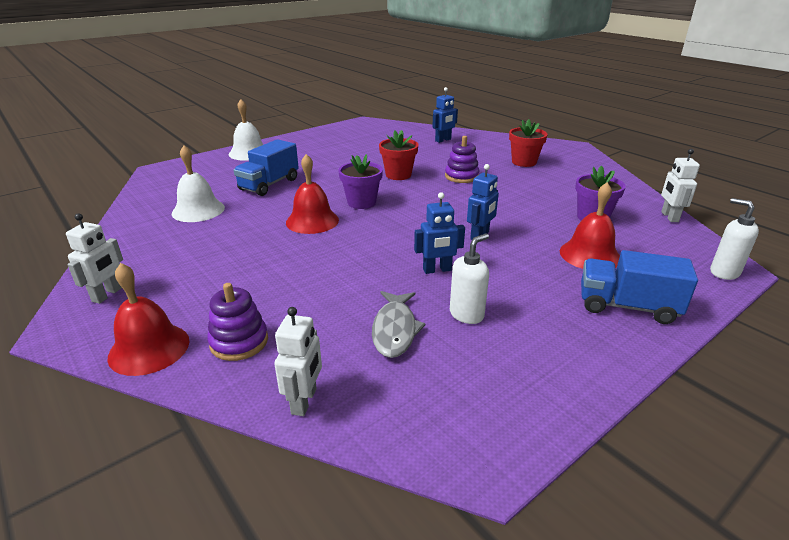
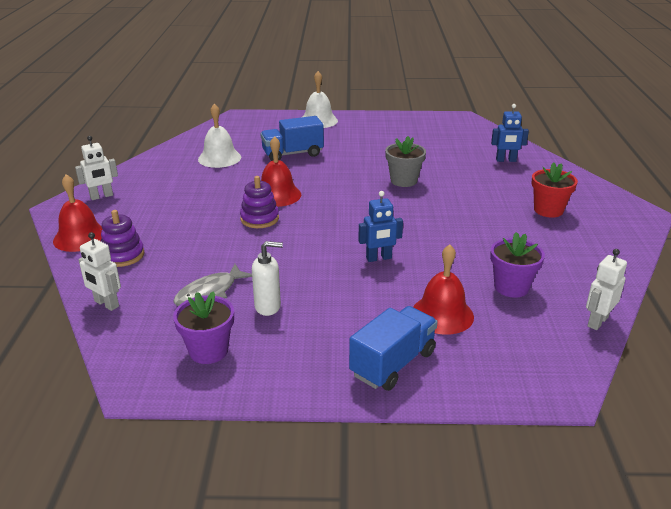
camera: 40 degrees right, 0 degrees up
(304, 401) = (106, 304): white robot -> white robot turned 75 degrees clockwise
(361, 202) = (334, 194): purple flower pot -> purple flower pot (208, 351)
(398, 175) = (403, 181): red flower pot -> grey flower pot
(437, 270) = (301, 268): blue robot -> none
(461, 176) = (457, 202): purple stacking toy -> purple stacking toy (259, 219)
(627, 306) = (393, 363): blue truck -> blue truck turned 75 degrees clockwise
(724, 272) = (542, 389): white soap dispenser -> none

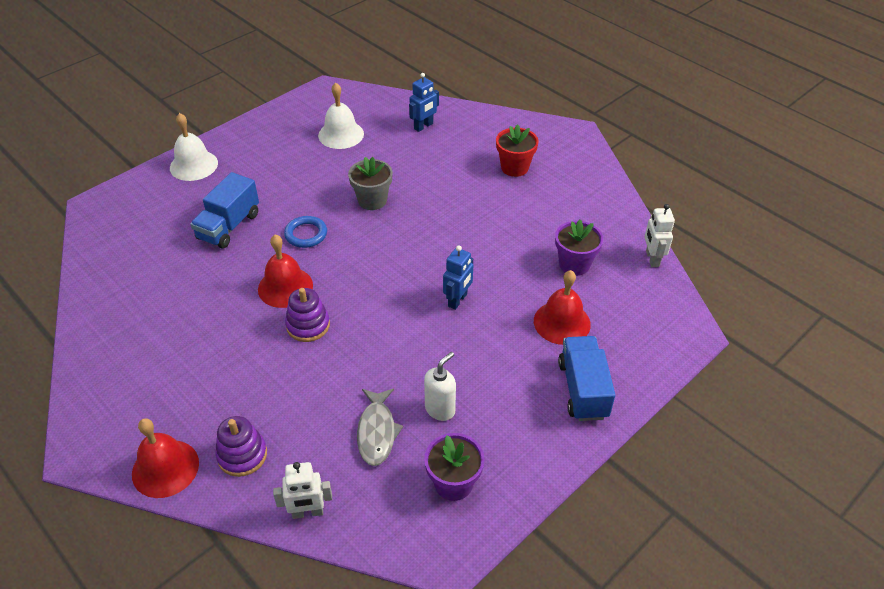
camera: 45 degrees left, 15 degrees up
(101, 196) = (105, 407): white robot -> none
(219, 158) = (160, 276): white bell -> white bell (341, 134)
(332, 177) = (306, 234): none -> blue ring

